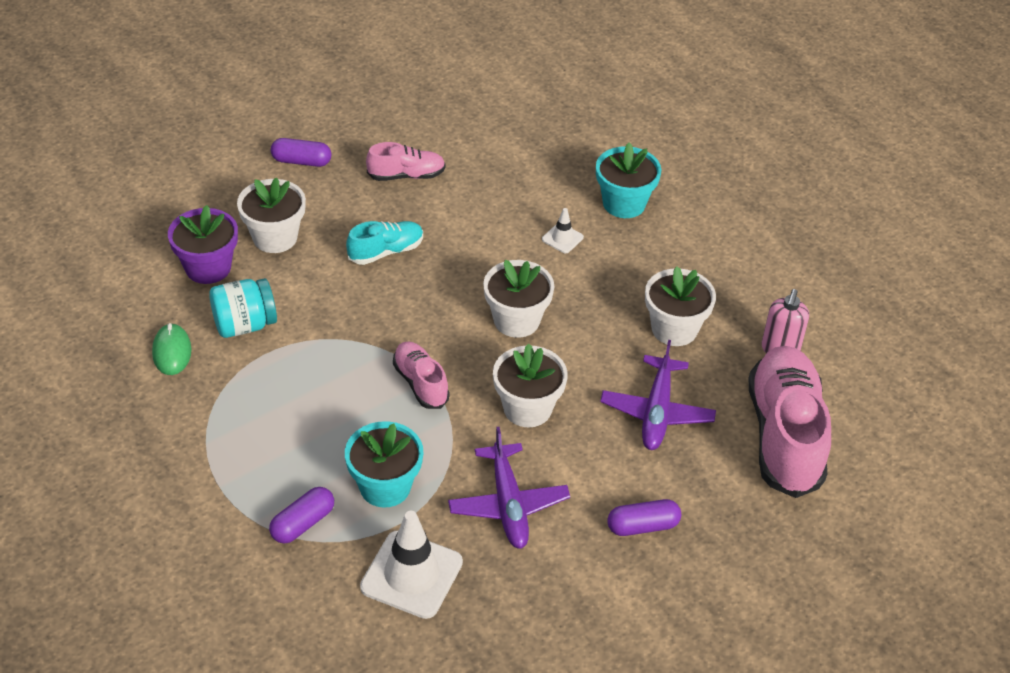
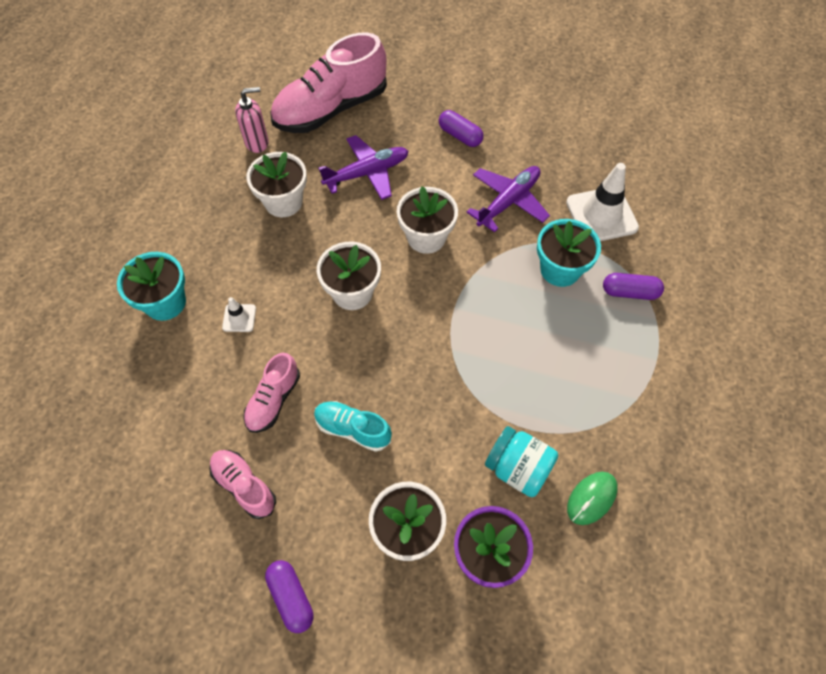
camera: 125 degrees left, 15 degrees up
(420, 383) = (462, 309): pink shoe -> pink shoe (273, 400)

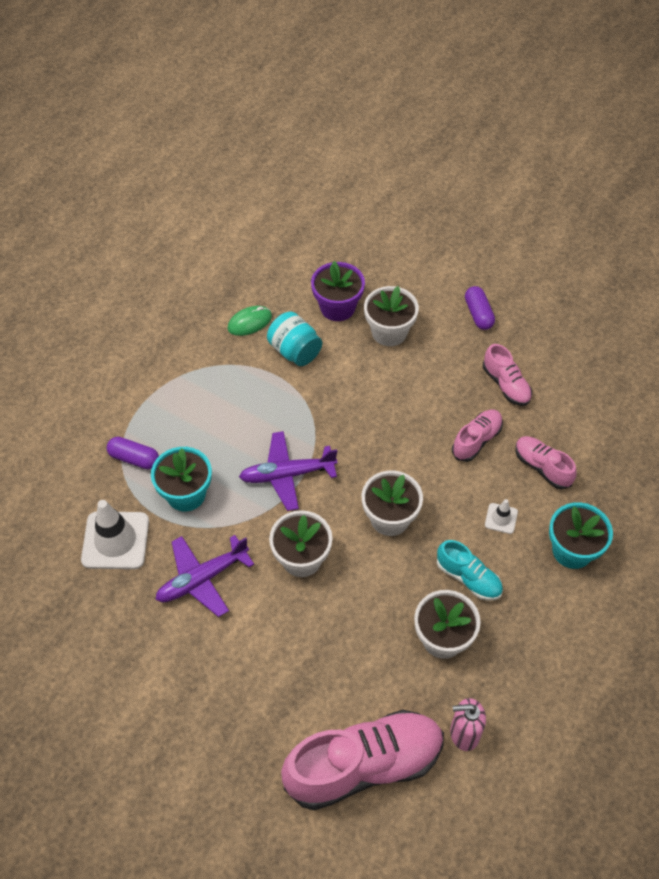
camera: 165 degrees left, 5 degrees down
(197, 385) = (542, 467): none -> pink shoe
(352, 429) = (414, 404): turquoise shoe -> turquoise shoe (468, 578)
(367, 173) = (342, 654): purple plane -> purple plane (287, 474)
(460, 136) = (219, 681): purple capsule -> none

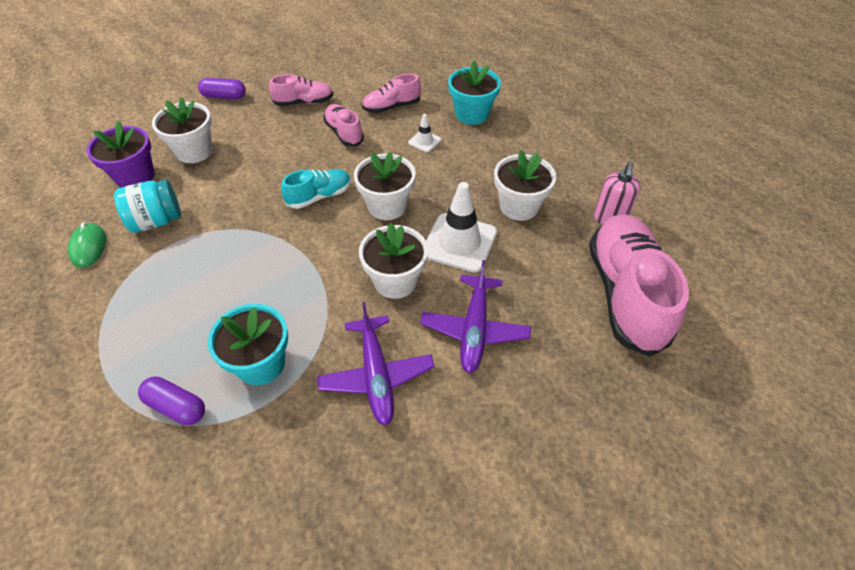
camera: 70 degrees left, 5 degrees down
(115, 540) = (277, 458): white traffic cone -> white traffic cone (459, 242)
(134, 458) = (176, 407): purple capsule -> purple capsule turned 75 degrees clockwise
(287, 474) = (295, 266): purple plane -> purple plane (474, 329)
(468, 578) = (469, 175): turquoise shoe -> turquoise shoe (319, 196)

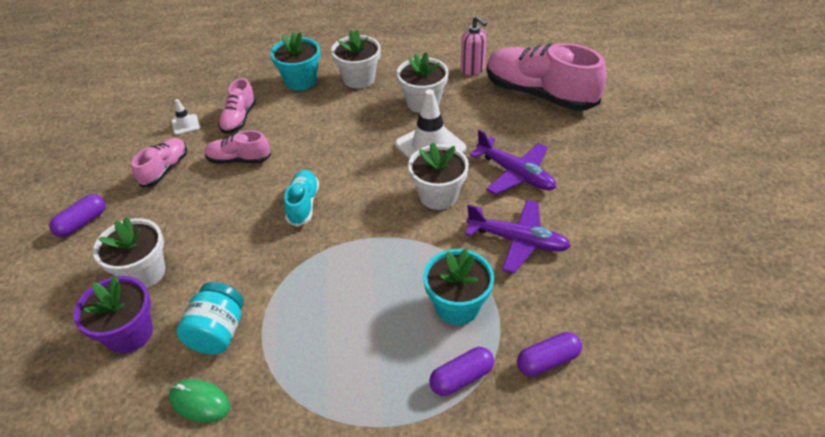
camera: 55 degrees left, 5 degrees down
(227, 473) = (547, 361): none -> purple capsule
(387, 206) = (355, 169): white flower pot -> white flower pot (359, 79)
(424, 141) = (303, 118): white traffic cone -> white traffic cone (185, 125)

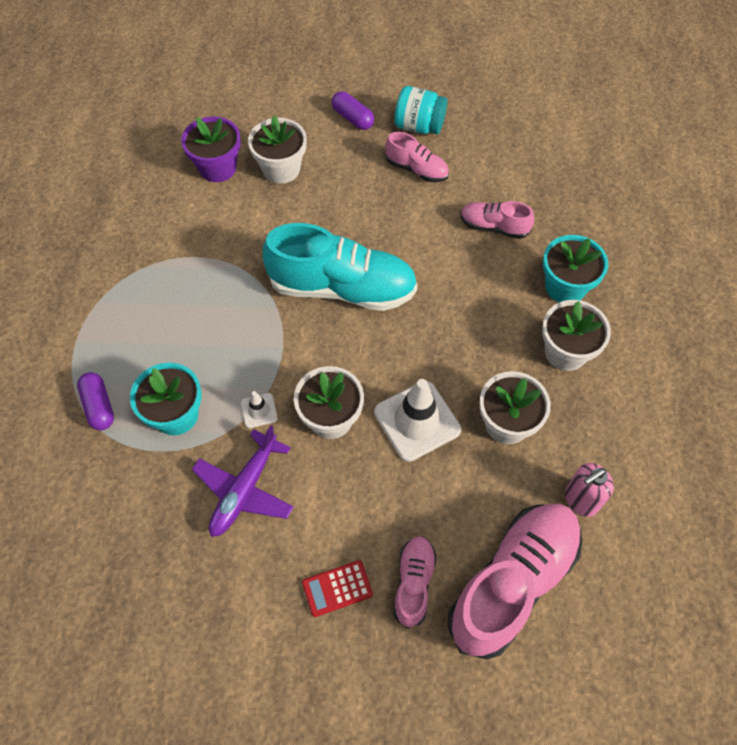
camera: 95 degrees right, 15 degrees up
(185, 125) = (488, 179): white traffic cone -> white traffic cone (259, 410)
(200, 402) = (139, 219): green mouse -> none
(218, 332) = (201, 226): turquoise jar -> turquoise jar (419, 126)
(239, 159) = (422, 230): pink shoe -> pink shoe (414, 583)
(303, 204) = (342, 288): turquoise shoe -> turquoise shoe, size x1.99
(515, 174) = (352, 511): purple plane -> none
(547, 361) = (92, 483): purple capsule -> none
(578, 174) = (337, 588): none -> red calculator

